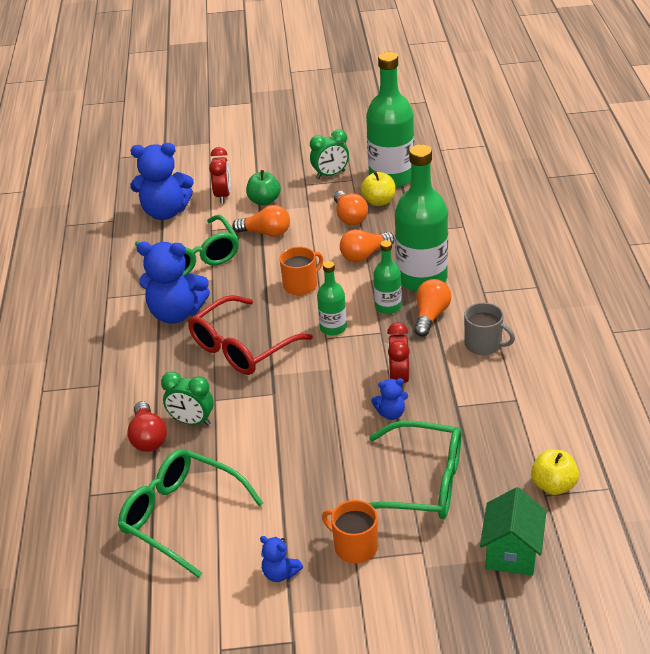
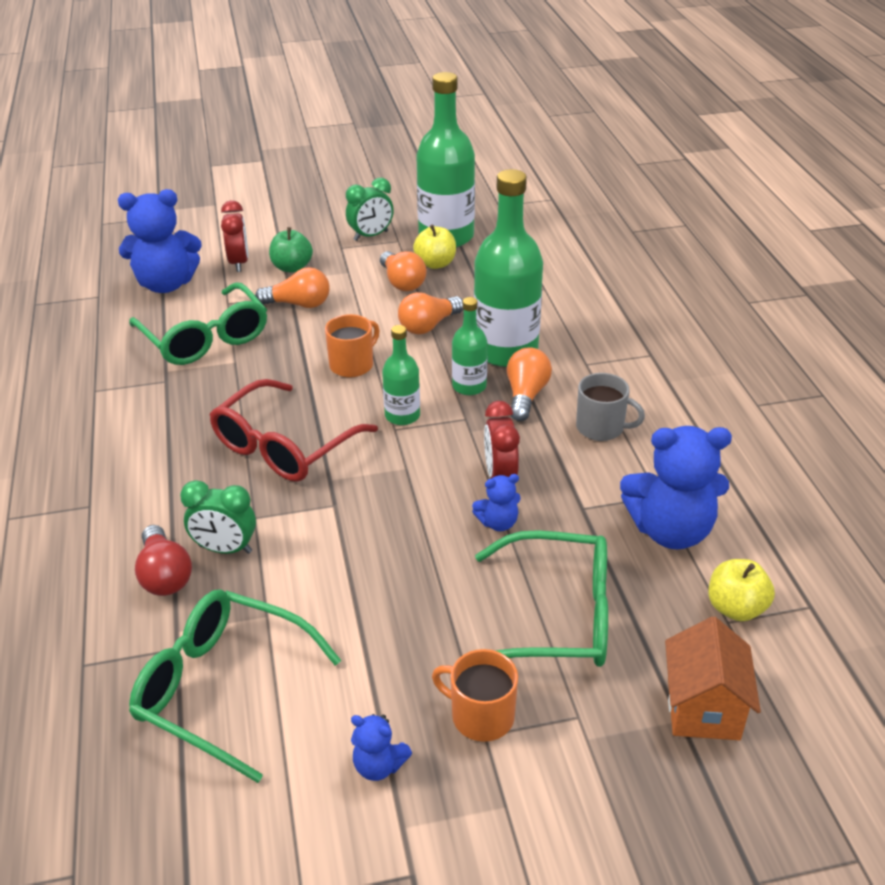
camera: 10 degrees left, 0 degrees up
(176, 313) = (191, 406): blue teddy bear -> blue teddy bear (670, 531)
(512, 553) = (703, 708): green house -> orange house

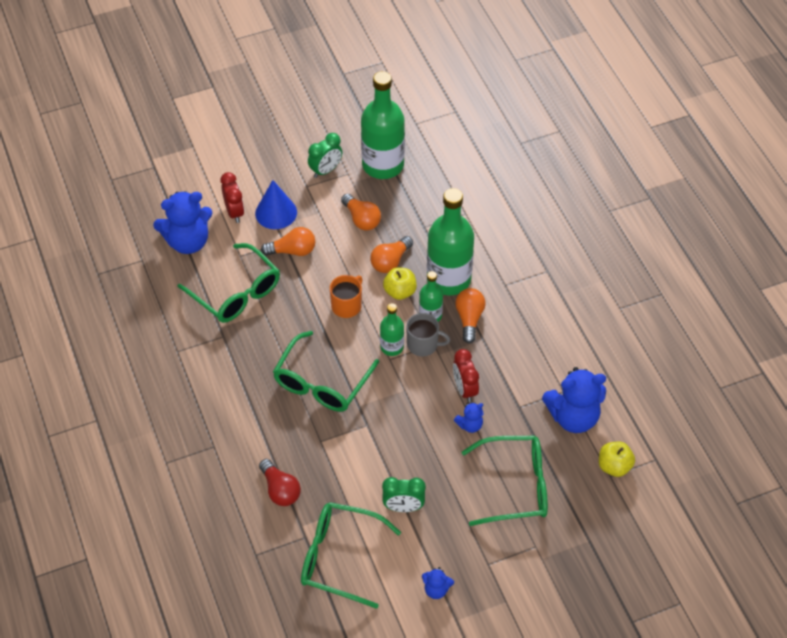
camera: 10 degrees left, 15 degrees up
(225, 549) = (310, 466): green clock -> green clock (403, 507)
(285, 445) = (322, 382): red glasses -> green glasses
(292, 267) = (276, 212): green apple -> blue cone
(435, 264) = (381, 196): yellow apple -> yellow apple (400, 292)
(480, 716) = (483, 553): orange mug -> none
(601, 428) = (522, 341): grey mug -> grey mug (423, 344)
(703, 708) = (600, 532): orange house -> none

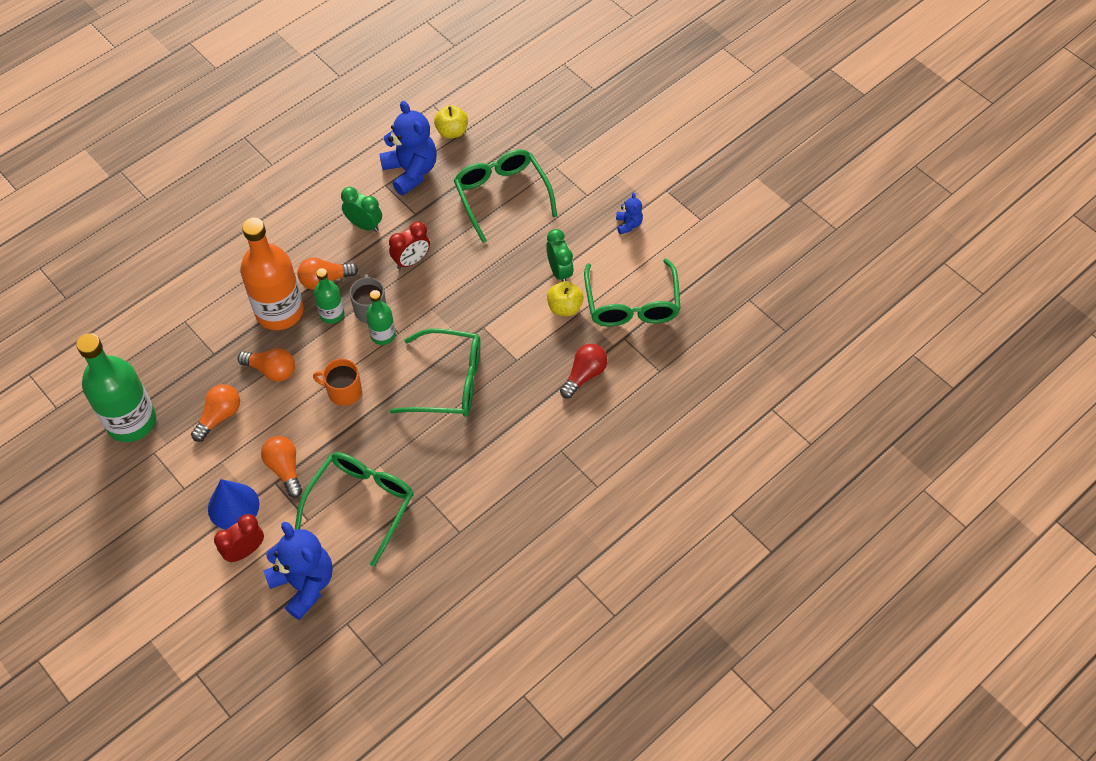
camera: 110 degrees left, 5 degrees up
(325, 170) = (154, 477): green clock -> green clock (364, 225)
(400, 292) = (310, 349): yellow apple -> yellow apple (564, 307)
(448, 279) = (279, 311): green bottle -> orange bottle
(470, 425) = (450, 246): blue teddy bear -> none

